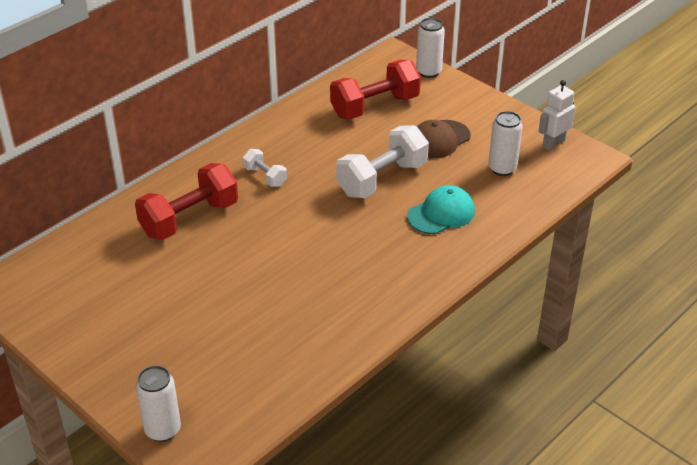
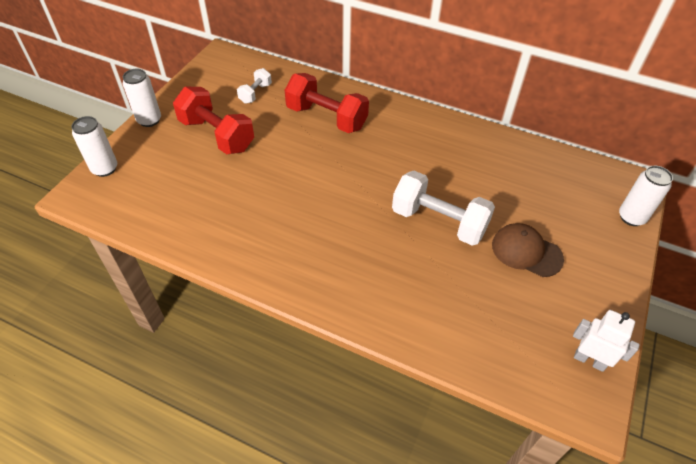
camera: 70 degrees right, 10 degrees up
(265, 177) = (399, 145): white dumbbell -> white dumbbell (255, 93)
(375, 106) = (543, 190): red dumbbell -> red dumbbell (217, 135)
(441, 213) = (413, 279): turquoise cap -> none
(502, 169) = (513, 317): white can -> white can (149, 120)

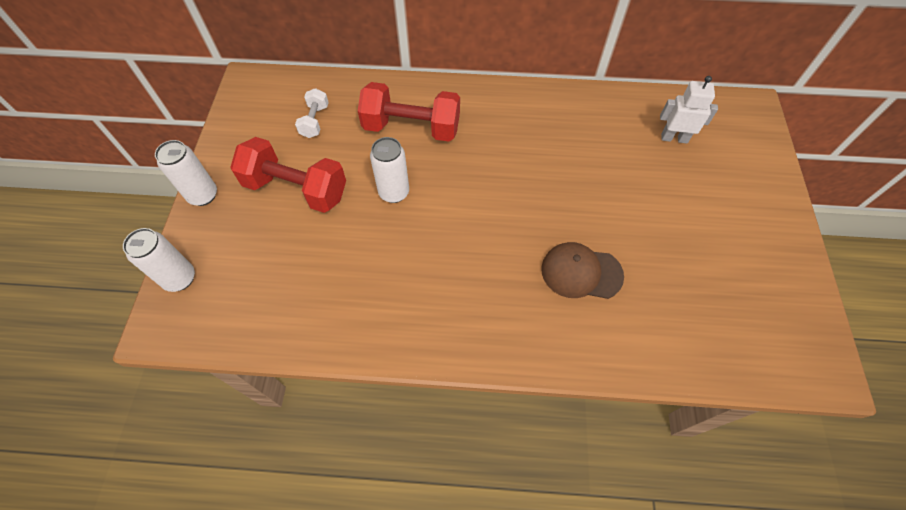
camera: 20 degrees left, 10 degrees up
(438, 222) = (590, 216): white dumbbell -> none
(526, 252) = (689, 220): brown cap -> brown cap (581, 272)
(589, 360) = (801, 319): white robot -> white robot (674, 138)
(631, 217) = (766, 147): white can -> white can (394, 192)

